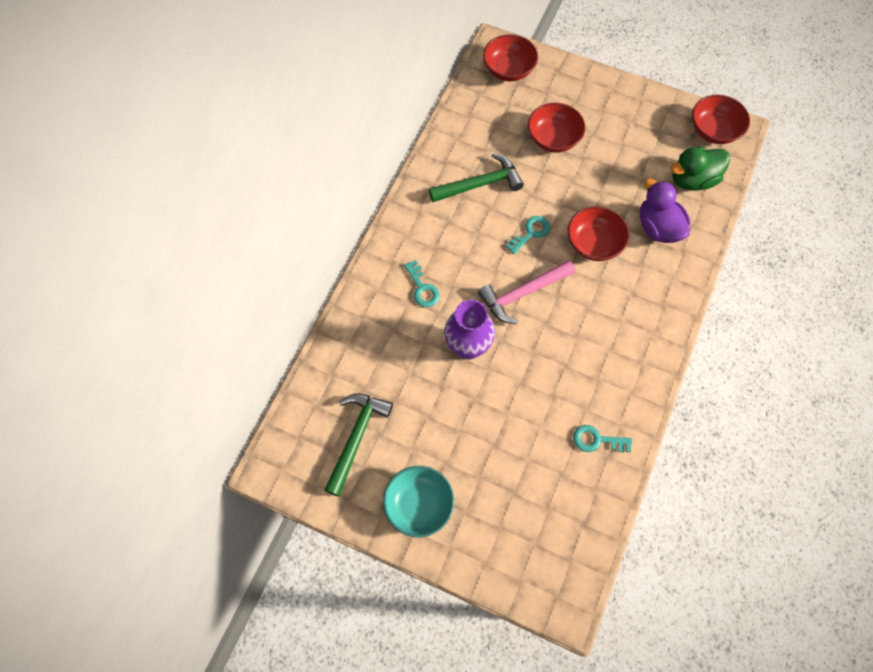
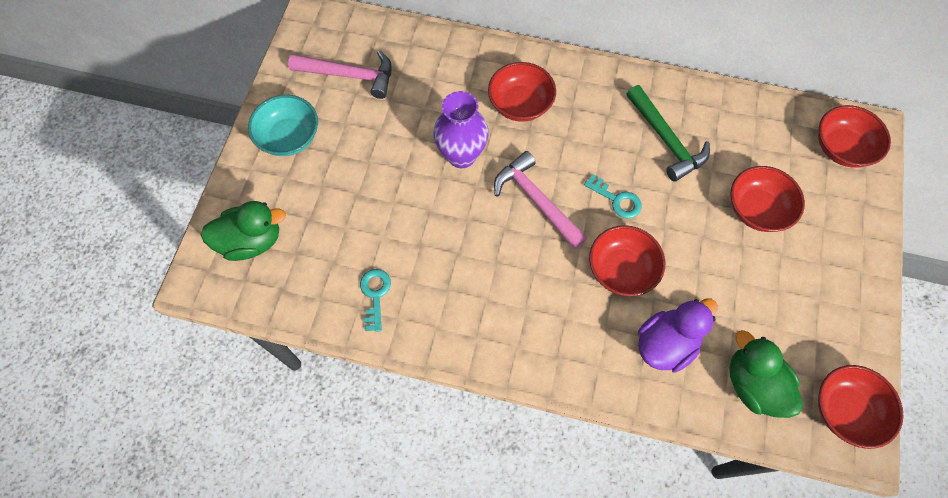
camera: 80 degrees right, 0 degrees up
(356, 437) = (350, 75): green hammer -> pink hammer
(422, 288) = (520, 104): turquoise key -> red bowl
(530, 550) = (251, 241): none -> green duck

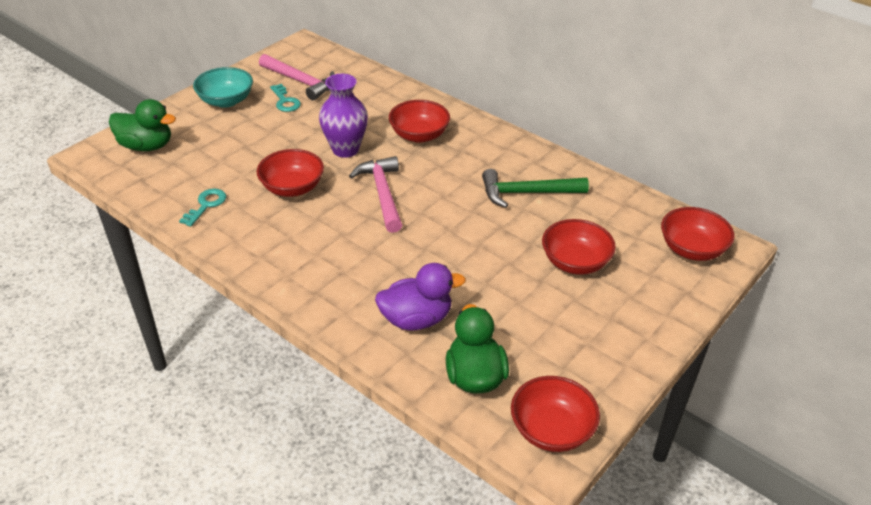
camera: 25 degrees right, 25 degrees down
(617, 200) = (451, 215): turquoise key -> turquoise key (285, 101)
(621, 269) = (418, 259): red bowl -> red bowl (292, 188)
(666, 140) = (526, 193): green hammer -> green hammer turned 90 degrees clockwise

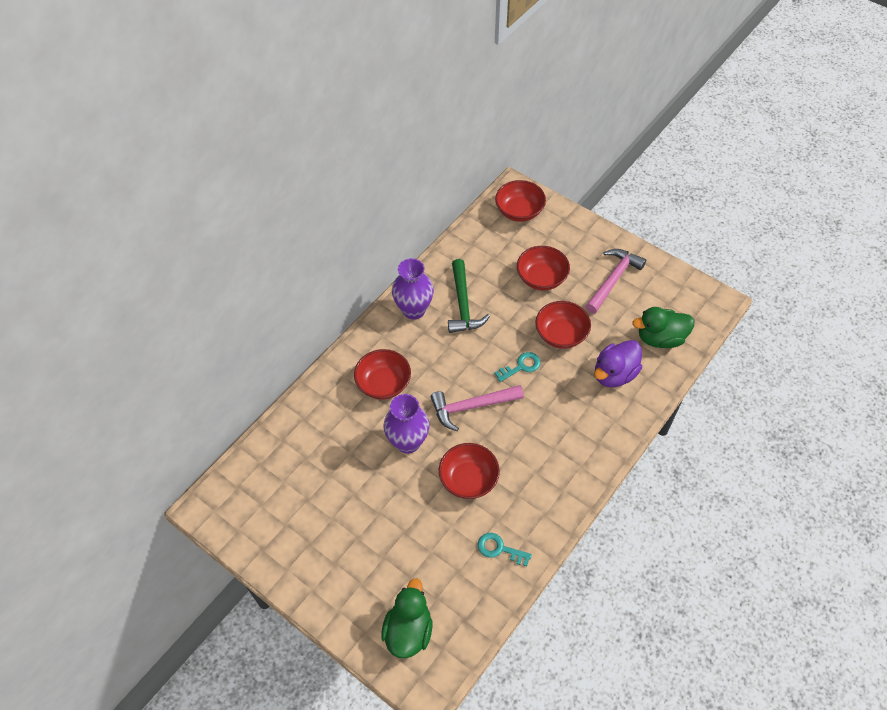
camera: 90 degrees left, 15 degrees up
(226, 101) = (322, 568): turquoise bowl -> none
(285, 101) = (324, 508): turquoise key -> turquoise key (521, 366)
(301, 82) = (286, 498): pink hammer -> pink hammer (613, 279)
(416, 319) = (614, 374): purple duck -> purple duck turned 120 degrees counterclockwise
(517, 157) = (414, 310): none -> purple vase
(551, 430) = (694, 298): red bowl -> red bowl (561, 334)

